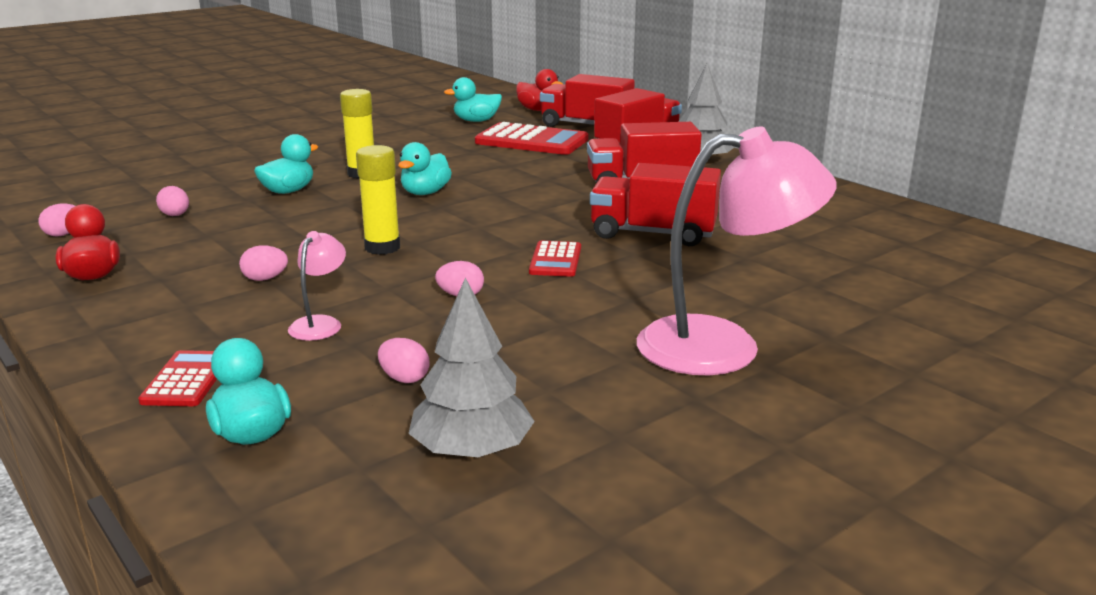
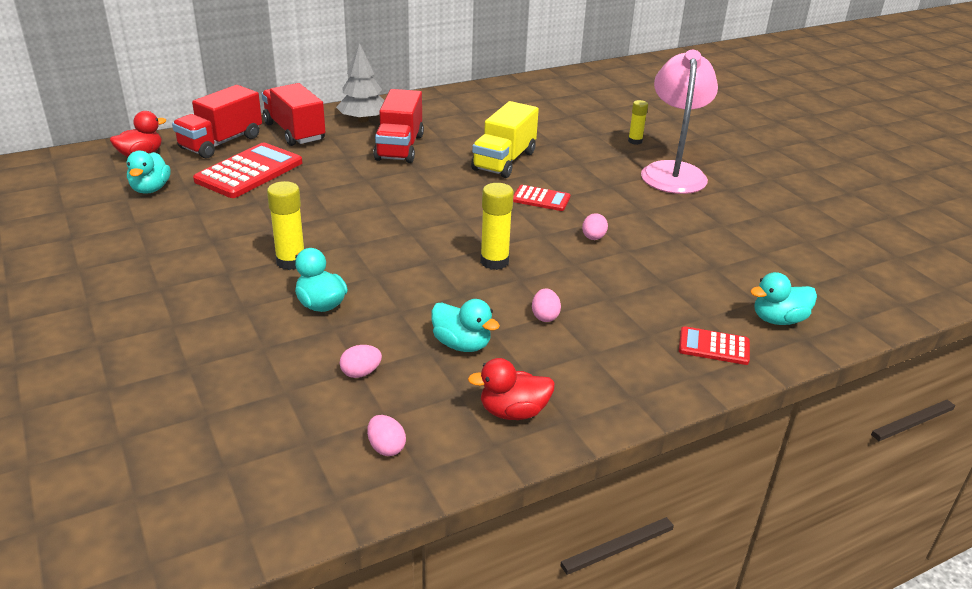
camera: 80 degrees left, 10 degrees up
(320, 323) = (631, 293): pink lamp -> none
(404, 378) = (710, 266): pink egg -> none
(425, 193) = (369, 234): turquoise duck -> turquoise duck (462, 344)
(472, 450) = (786, 252): grey tree -> none
(653, 234) = (504, 161): red truck -> yellow truck
(817, 313) = (635, 141): none -> yellow glue stick

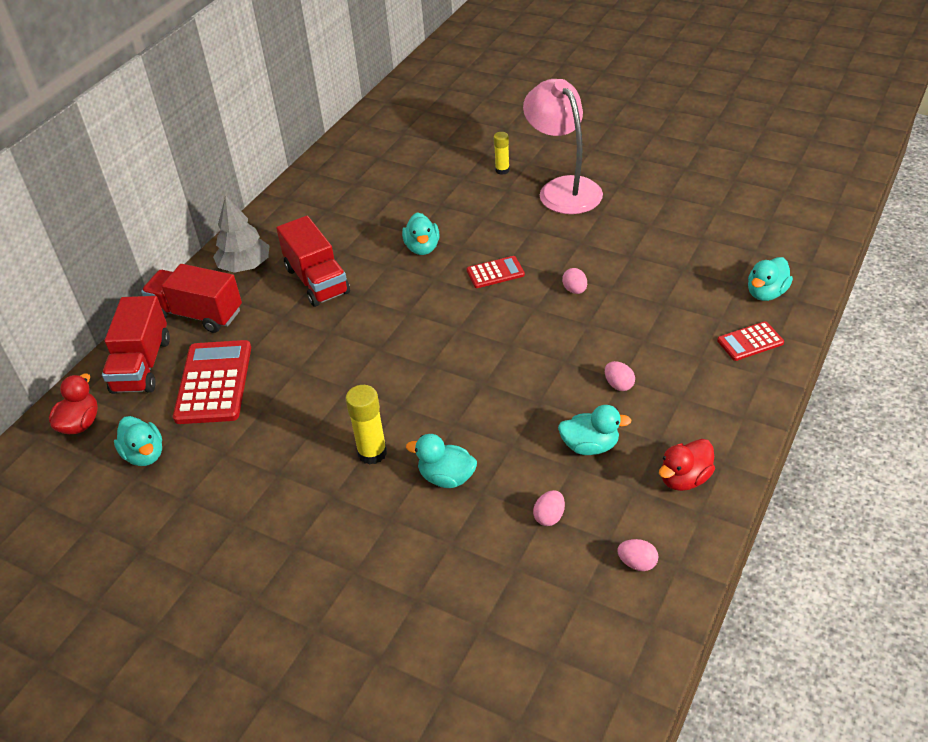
camera: 30 degrees left, 10 degrees up
(494, 262) = (529, 356): yellow glue stick -> none
(504, 161) = (422, 248): yellow truck -> turquoise duck

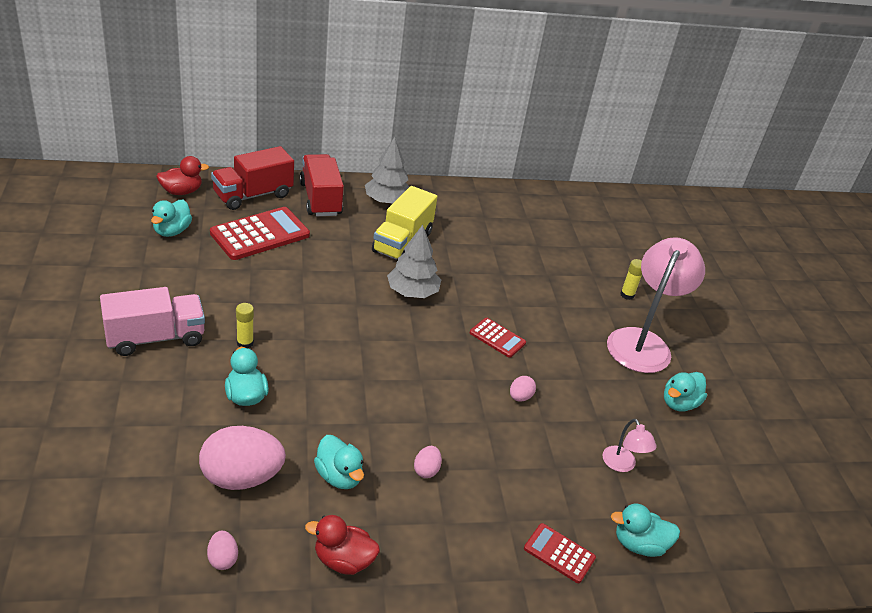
camera: 45 degrees right, 5 degrees down
(311, 523) = (155, 338): none -> pink truck
(317, 281) = (402, 242): red truck -> yellow truck
(372, 453) = (245, 343): yellow glue stick -> yellow glue stick, size x0.64
(393, 303) = (412, 292): none -> grey tree
(422, 248) = (488, 284): turquoise duck -> turquoise duck (679, 403)
(549, 517) = (241, 477): pink egg -> pink egg, size x2.25
(685, 265) = (622, 465): none -> pink lamp

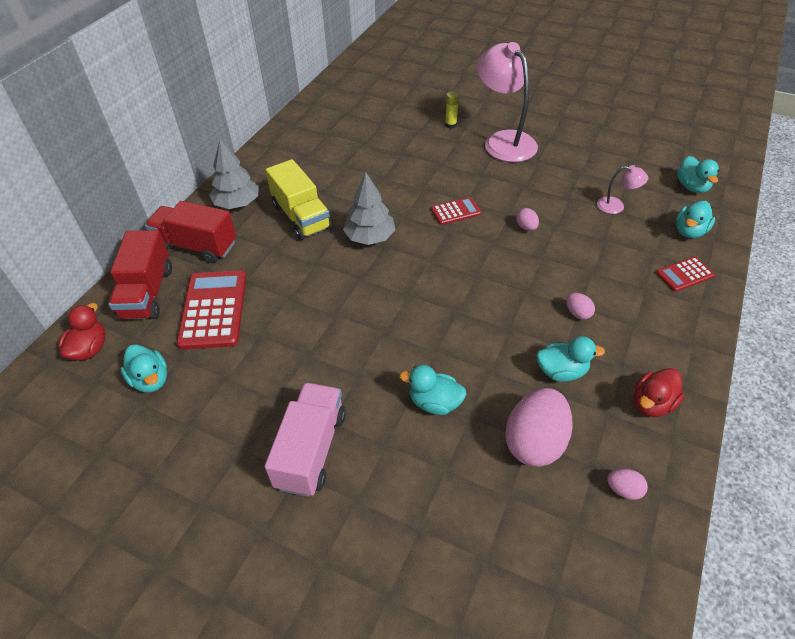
camera: 50 degrees left, 10 degrees up
(245, 343) = (363, 378): yellow glue stick -> none
(679, 403) = (571, 153): turquoise duck -> turquoise duck (691, 187)

